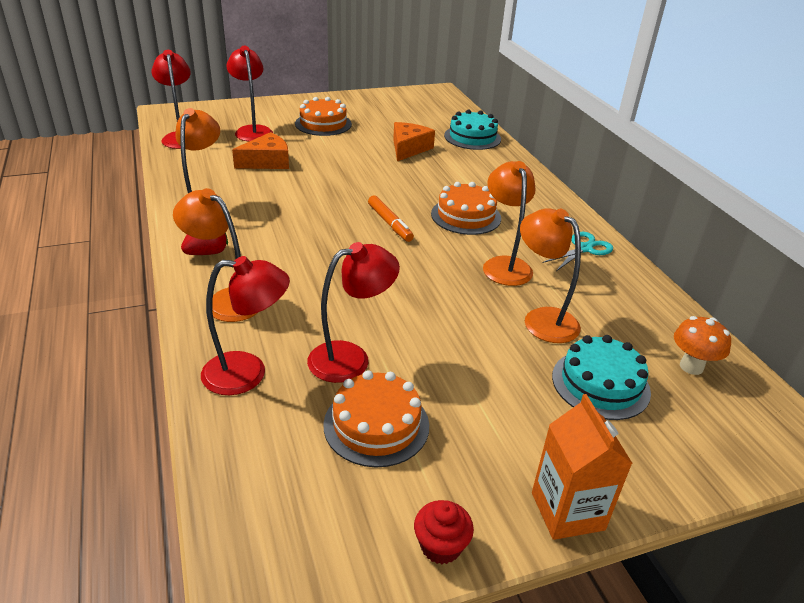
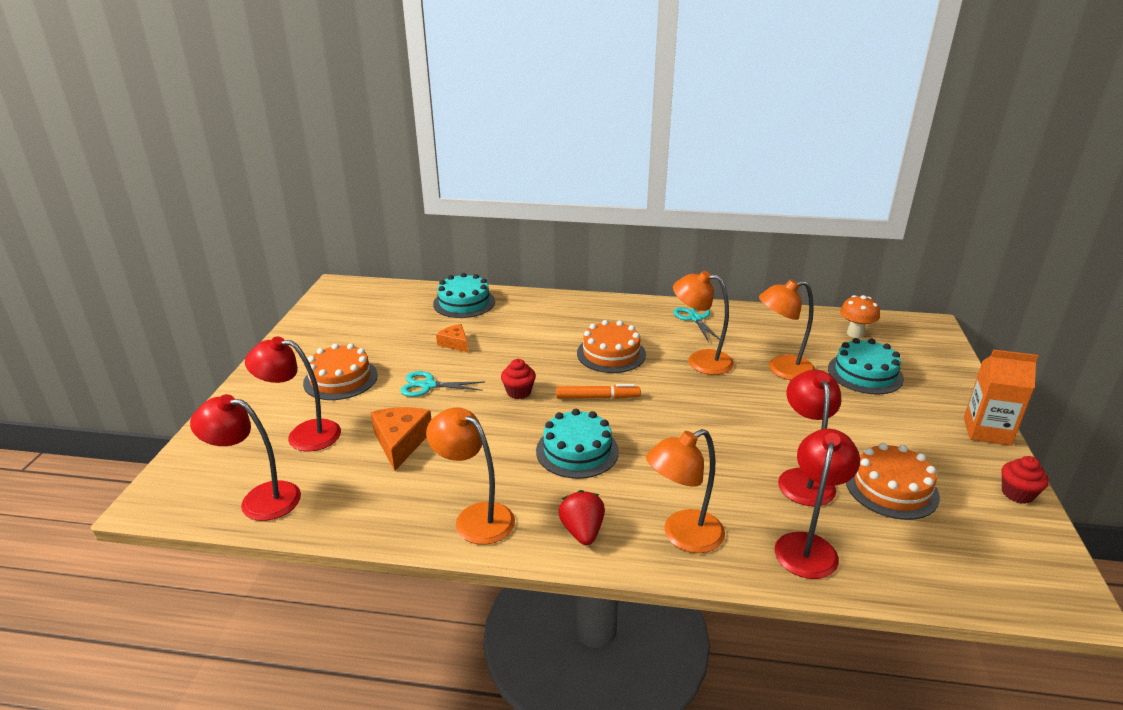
camera: 60 degrees left, 5 degrees down
(306, 230) = (577, 451): none -> turquoise cake
(342, 153) = (428, 385): none -> turquoise scissors
(366, 188) = (519, 392): none -> red cupcake
(408, 148) = (454, 343): orange cheese -> orange cheese, size x0.62

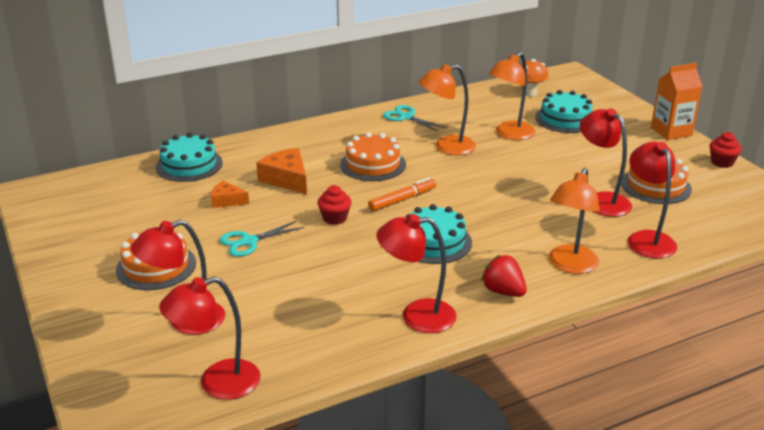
camera: 35 degrees left, 0 degrees up
(401, 442) = (284, 291): orange cheese -> orange cheese (286, 179)
(475, 517) = (416, 316): orange lamp -> red lamp

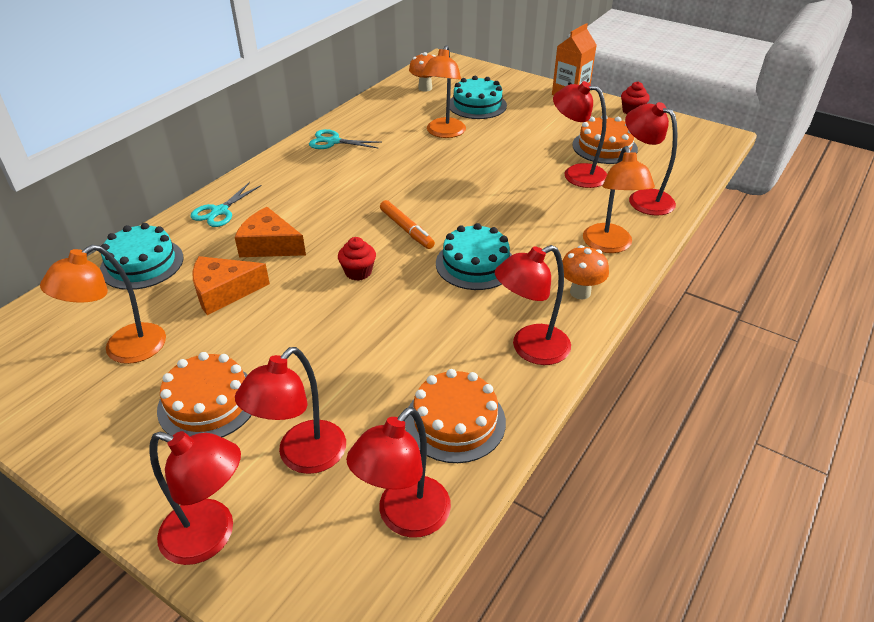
camera: 30 degrees left, 10 degrees up
(92, 342) = (211, 536): none -> red lamp
(227, 201) = (224, 292): orange cheese -> orange cheese, size x1.63
(249, 241) = (290, 331): turquoise scissors -> turquoise scissors (219, 211)
(373, 164) = (344, 201): orange cake -> orange cake (455, 421)
(402, 200) = (406, 229): orange marker -> orange marker turned 120 degrees clockwise
(446, 147) = (399, 162): orange lamp -> orange lamp (124, 350)
(503, 291) = (580, 292): red strawberry -> orange mushroom

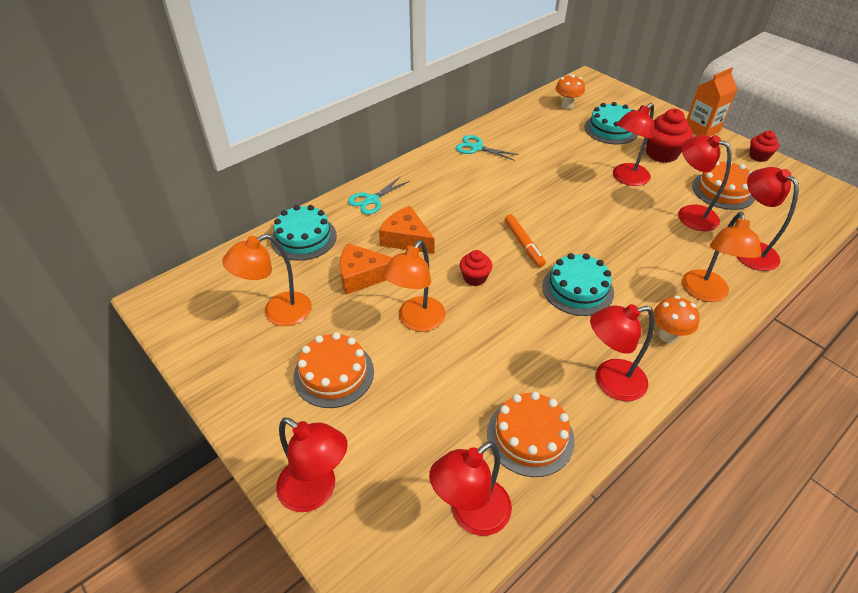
camera: 15 degrees right, 5 degrees up
(303, 457) = (399, 440): red lamp -> red lamp (626, 178)
(444, 133) = (575, 153): orange lamp -> orange lamp (416, 321)
(535, 121) = (661, 154): none -> red cupcake

